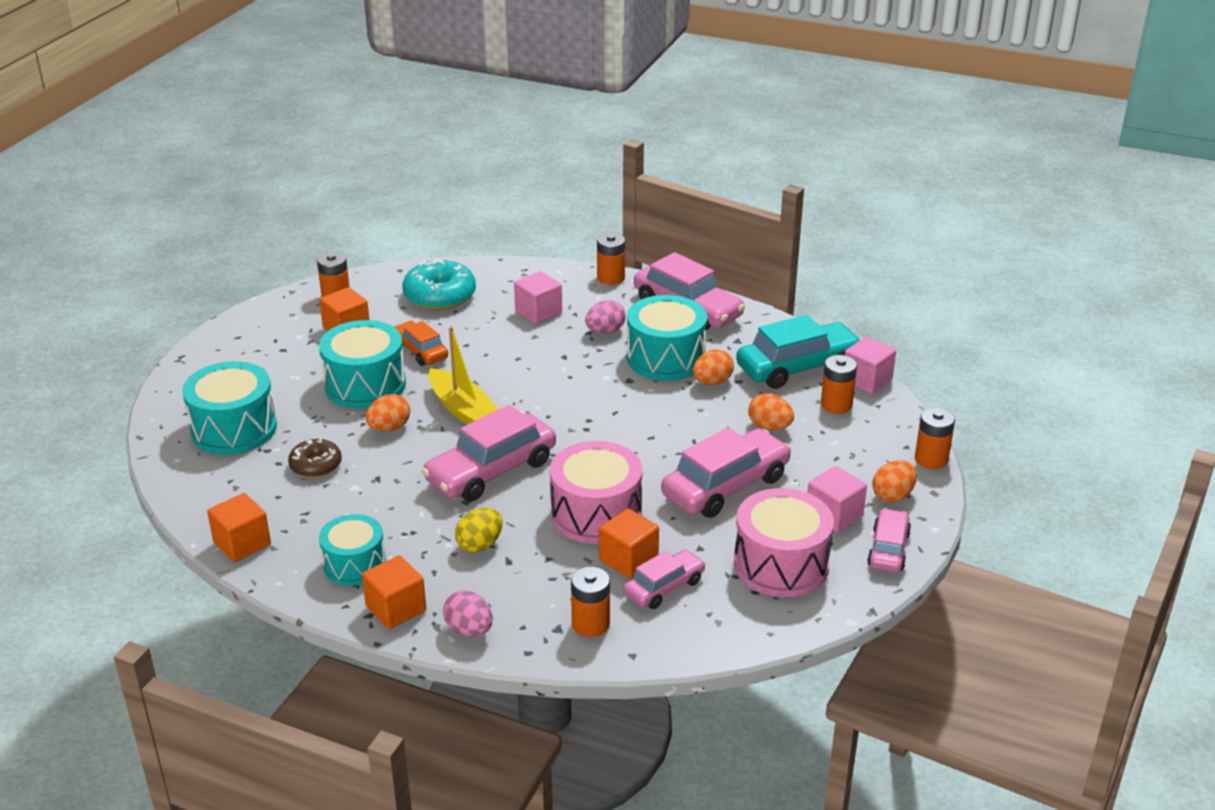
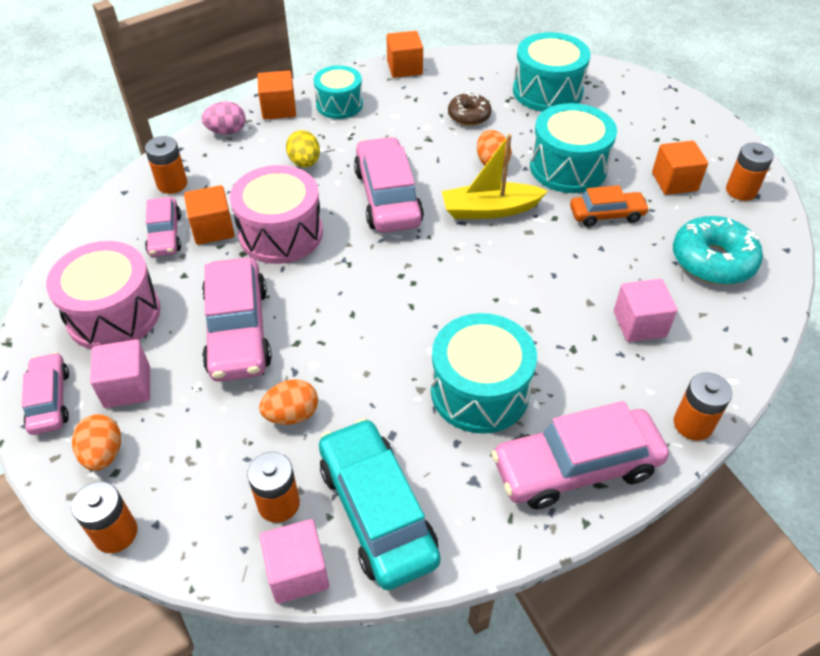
camera: 120 degrees right, 15 degrees up
(605, 331) = (566, 363): pink egg -> none
(712, 382) = (406, 408): orange egg -> none
(798, 367) = (377, 511): turquoise car -> turquoise car turned 150 degrees clockwise
(888, 549) = (50, 400): pink car -> pink car turned 150 degrees counterclockwise

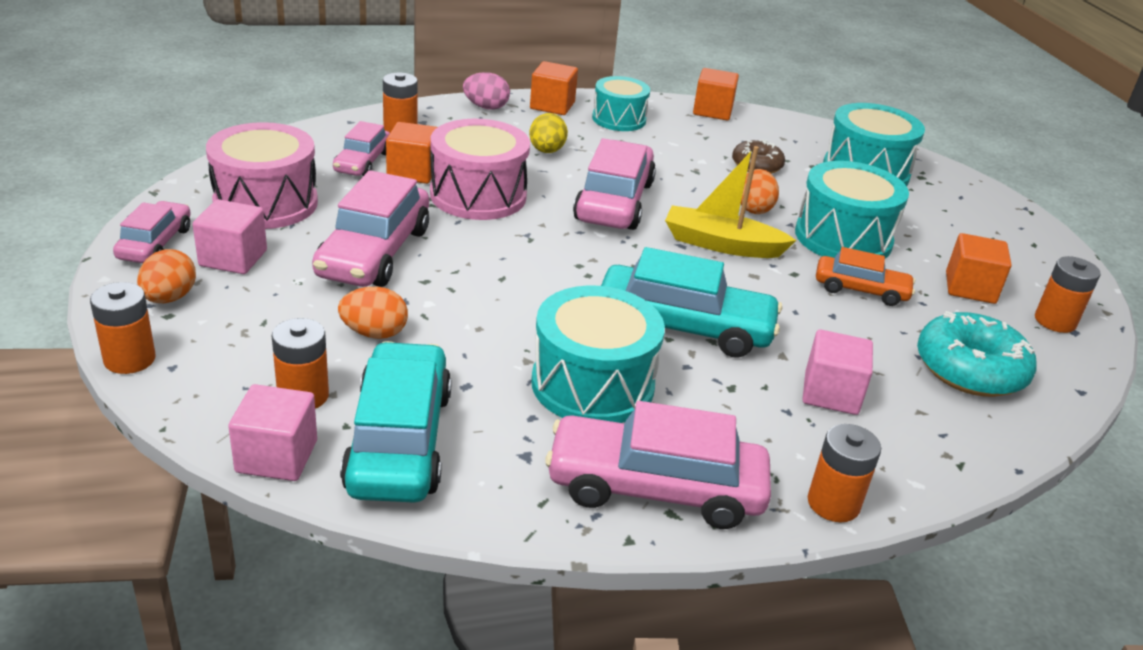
camera: 20 degrees right, 15 degrees down
(509, 305) = (684, 327): none -> turquoise car

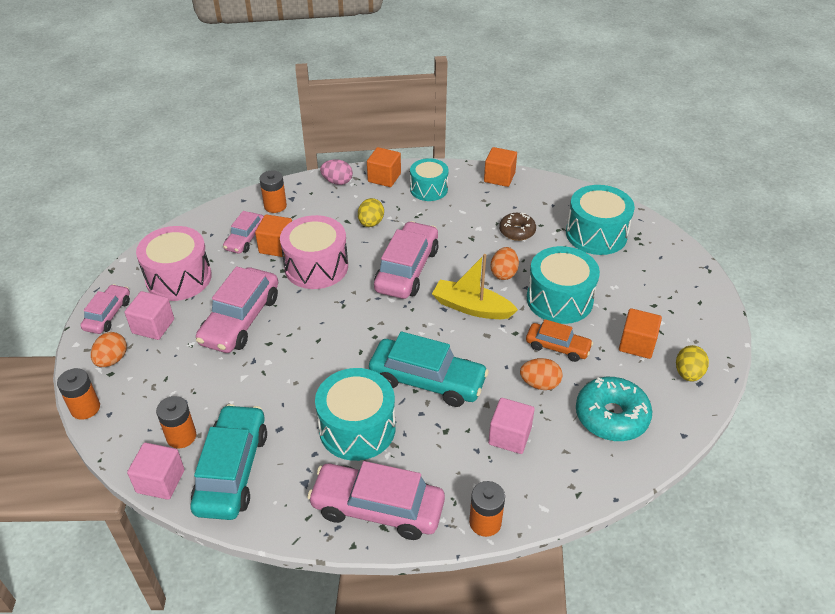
camera: 10 degrees right, 10 degrees up
(374, 333) = (230, 387): orange egg -> orange egg (539, 384)
(1055, 321) = (688, 374): orange battery -> yellow egg

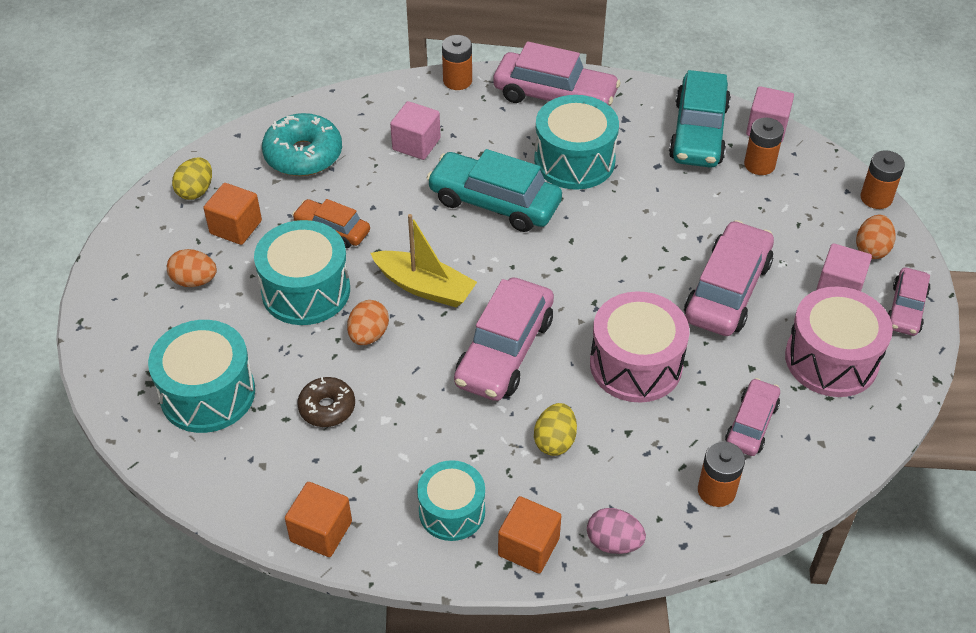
camera: 175 degrees left, 5 degrees up
(277, 246) = (699, 405): orange cube -> none
(539, 384) = (368, 191): orange egg -> orange egg (194, 281)

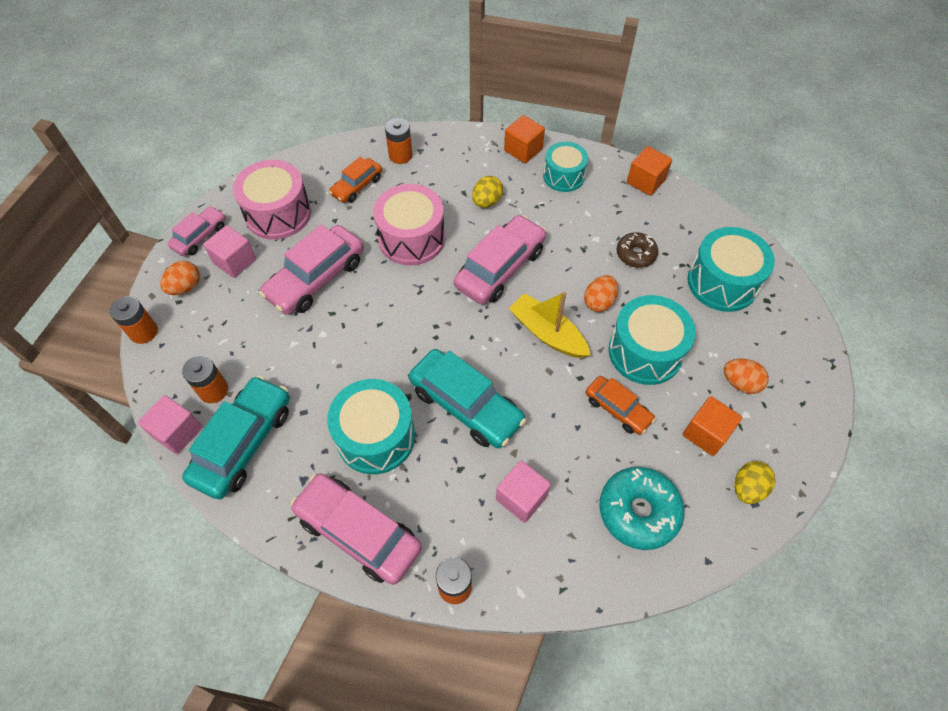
camera: 165 degrees left, 10 degrees up
(613, 542) = (473, 142): pink egg -> none
(751, 424) = (357, 186): pink car -> orange car

